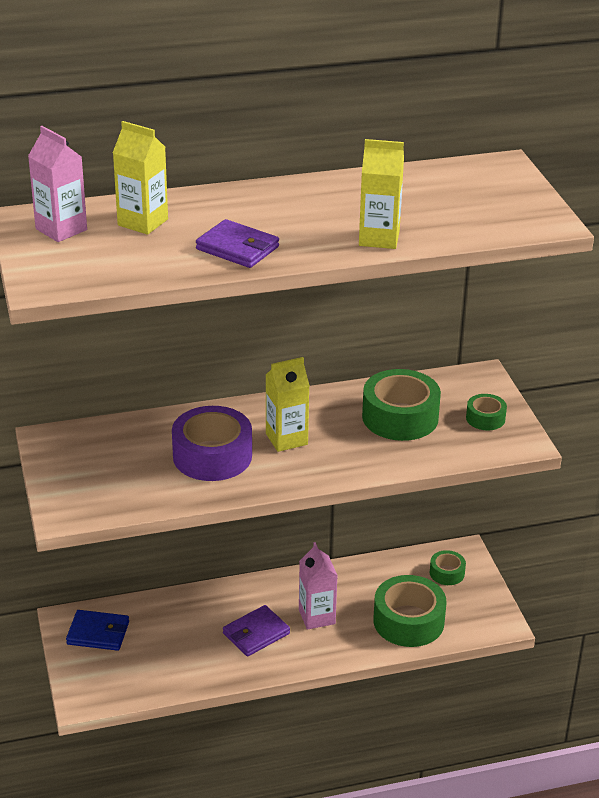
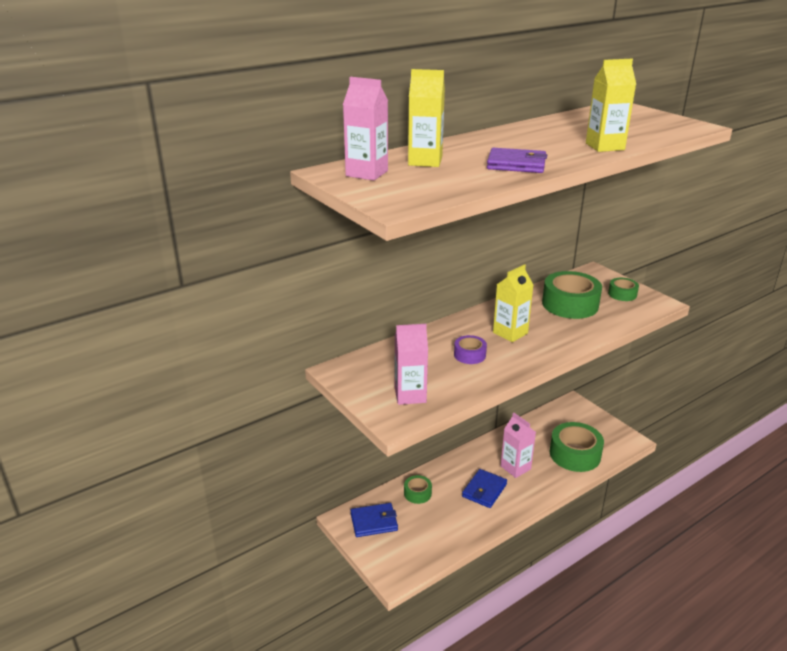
camera: 20 degrees left, 5 degrees down
(104, 488) = (410, 395): none -> pink carton
(212, 456) = (469, 355): purple tape -> purple tape, size x0.51
(256, 633) = (484, 490): purple wallet -> blue wallet
(447, 573) = (573, 418): green tape -> green tape (417, 493)

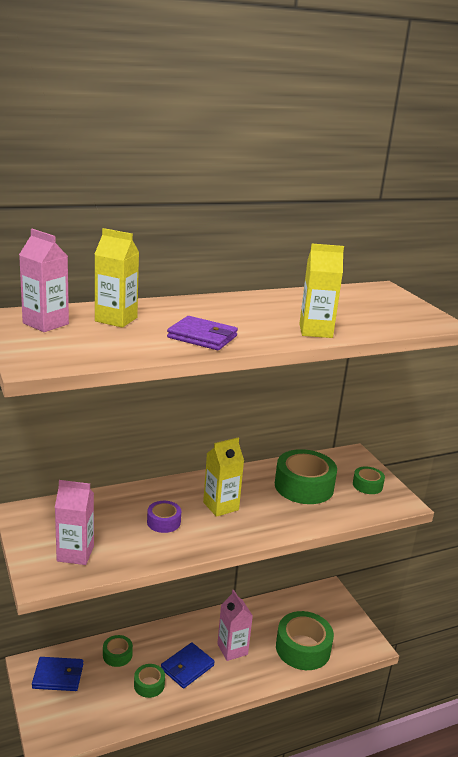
camera: 10 degrees right, 5 degrees down
(458, 511) = (149, 685): none -> green tape

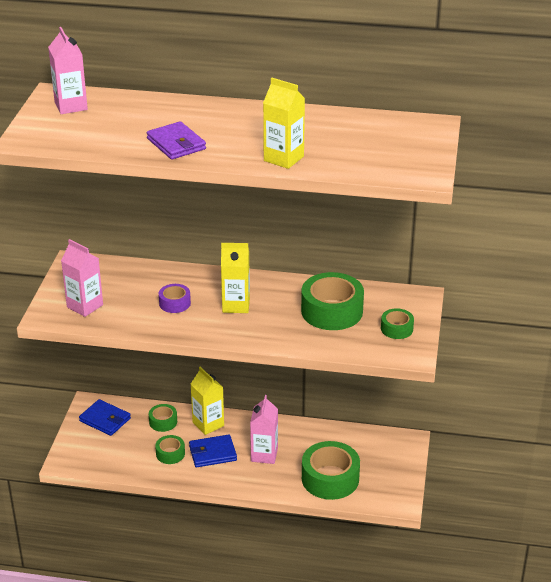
camera: 35 degrees right, 10 degrees up
(116, 319) = (129, 112): yellow carton -> yellow carton (208, 424)

